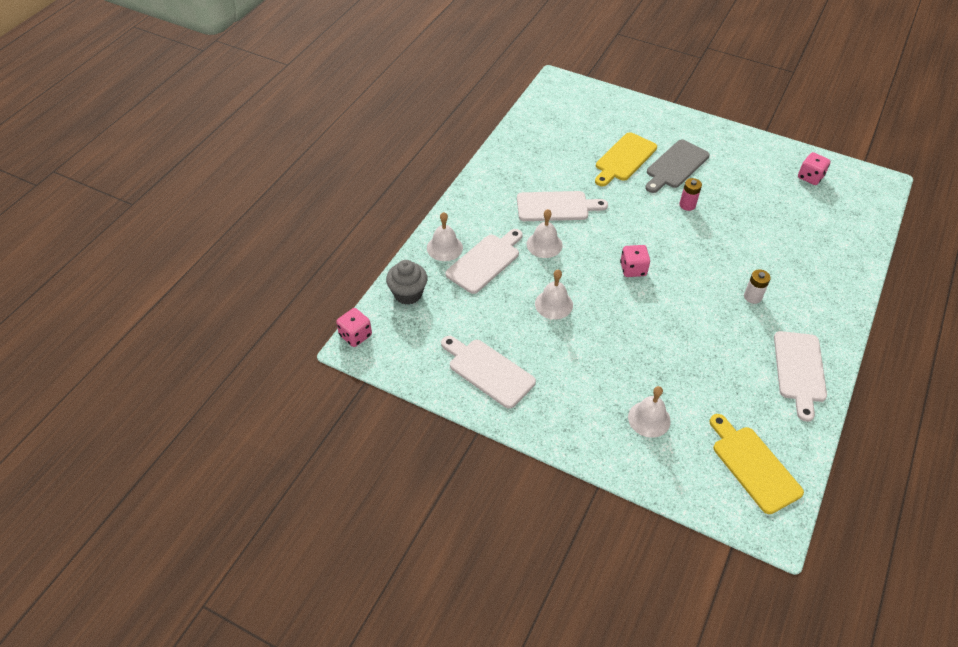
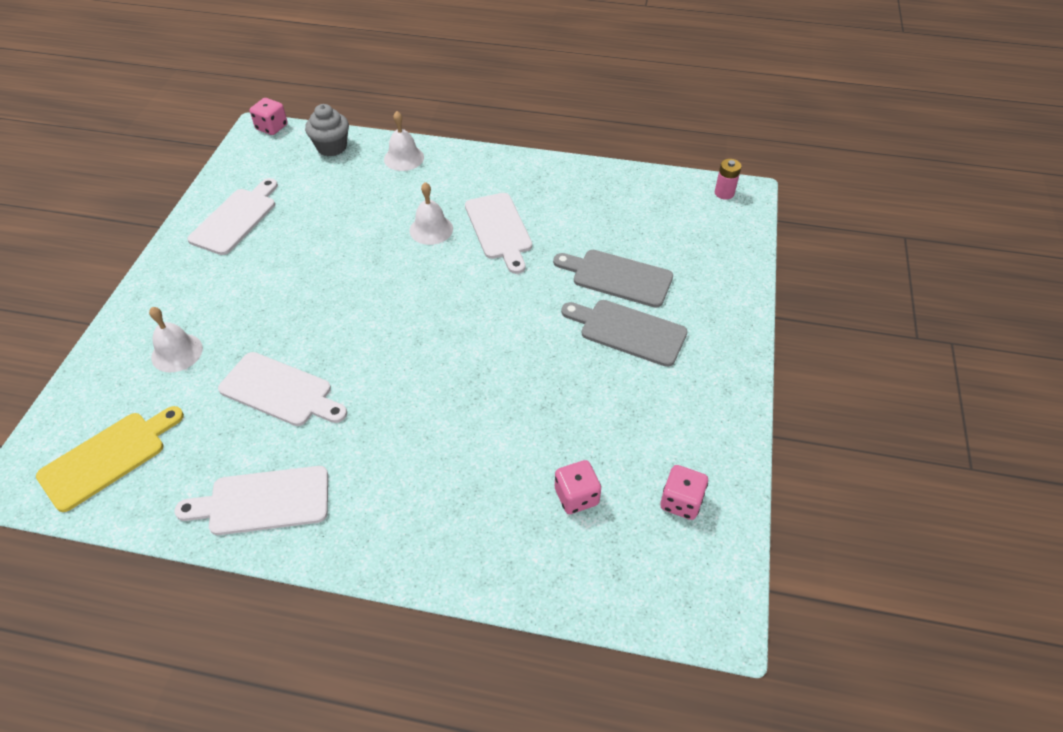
camera: 75 degrees right, 0 degrees up
(485, 261) = (391, 190): white cutting board -> white cutting board (280, 391)
(553, 304) = (338, 251): white bell -> none
(624, 159) = (617, 277): yellow cutting board -> grey cutting board
(633, 269) = (411, 311): pink dice -> pink dice (576, 496)
(687, 205) = (551, 352): pink battery -> pink battery (724, 193)
(752, 297) = (390, 439): white battery -> none

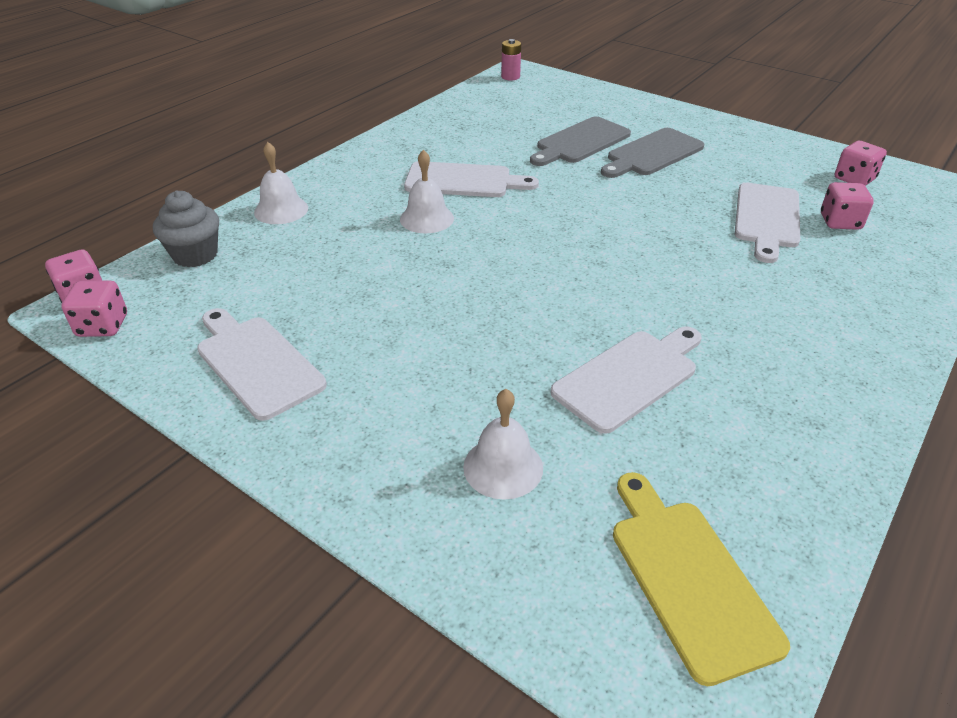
camera: 65 degrees left, 10 degrees down
(247, 148) = (102, 326): none -> pink dice
(263, 501) = (808, 422): white cutting board -> white cutting board (767, 218)

